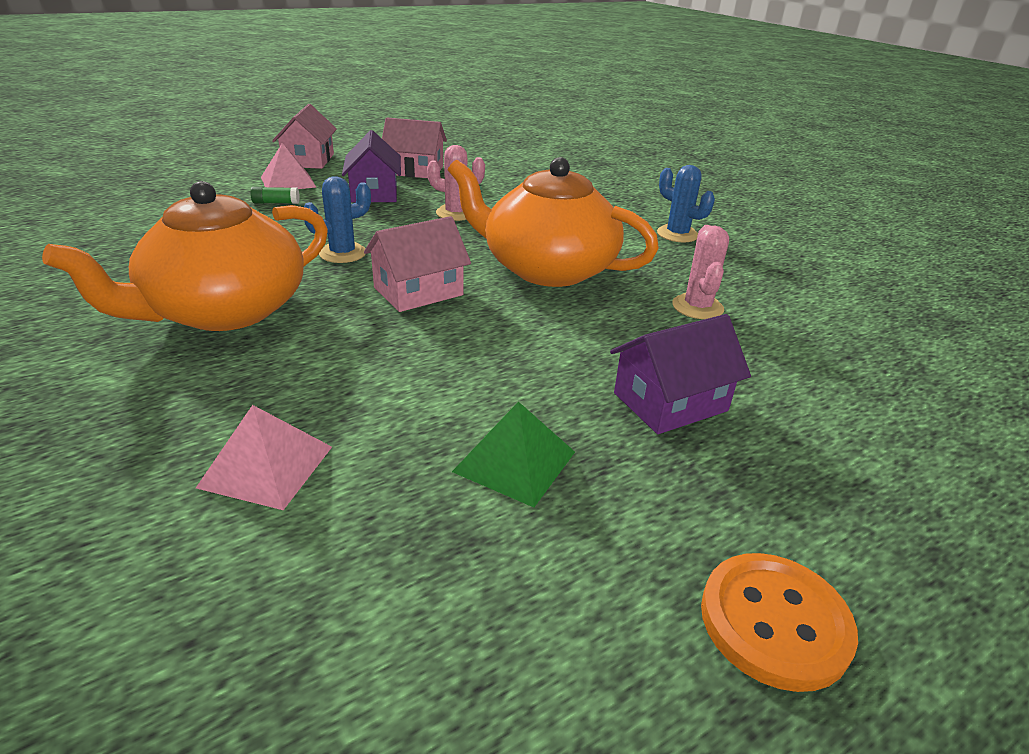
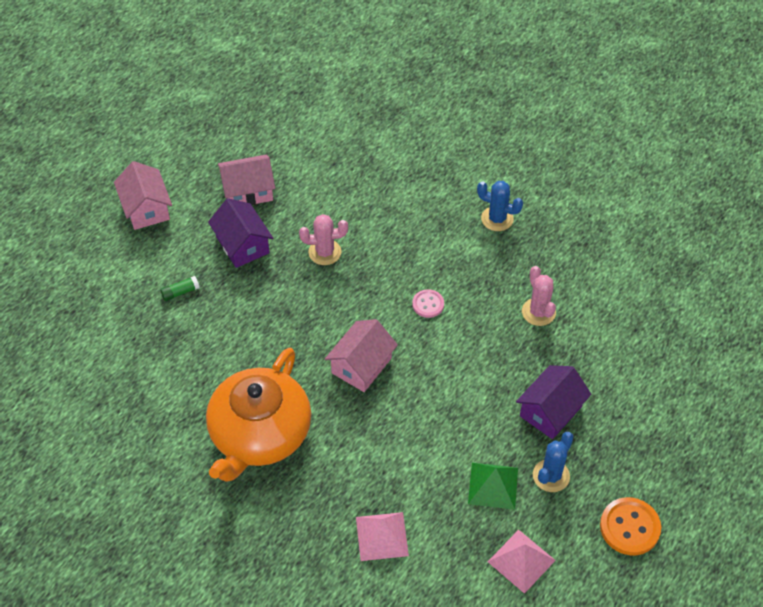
camera: 20 degrees left, 20 degrees up
(288, 182) = (161, 254): pink pyramid -> pink pyramid (521, 561)
(343, 253) = (282, 341): blue cactus -> blue cactus (551, 476)
(547, 268) = (428, 304): orange teapot -> pink button

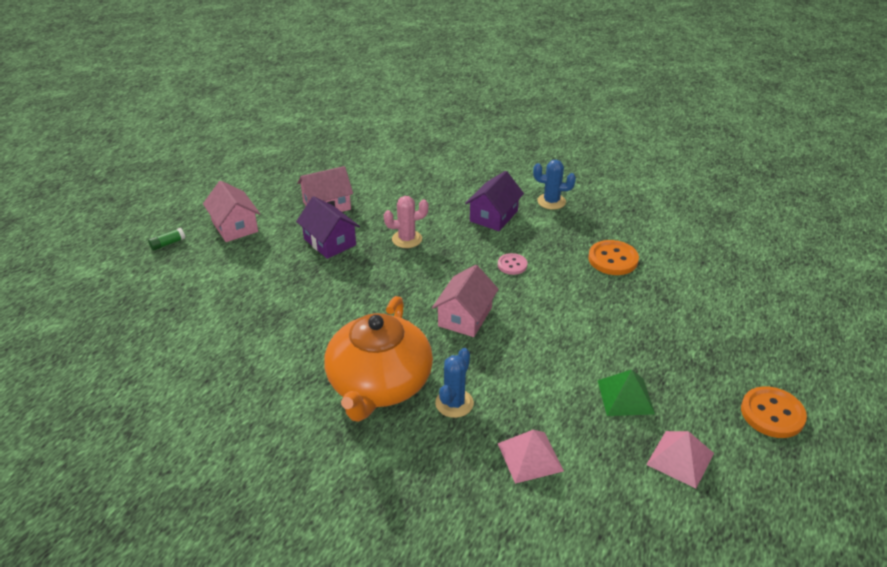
camera: 10 degrees left, 15 degrees down
(180, 292) = (277, 282): green glue stick -> green glue stick (168, 244)
(538, 312) = (613, 259): pink cactus -> orange button
(550, 411) = (655, 330): purple house -> purple house (494, 216)
(551, 476) = (677, 381): blue cactus -> blue cactus (454, 403)

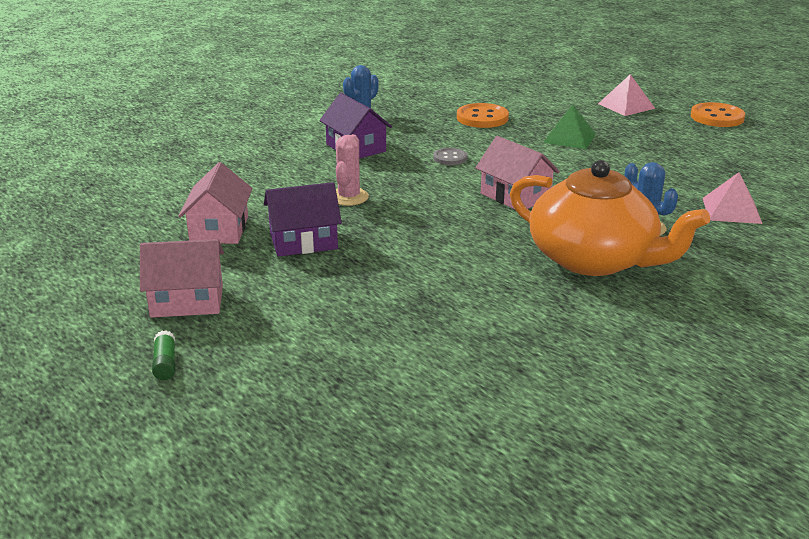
camera: 65 degrees left, 10 degrees down
(512, 265) = (450, 158): pink button -> grey button
(625, 396) = (673, 157): green pyramid -> green pyramid (569, 138)
(680, 458) = (754, 157): pink pyramid -> pink pyramid (626, 106)

